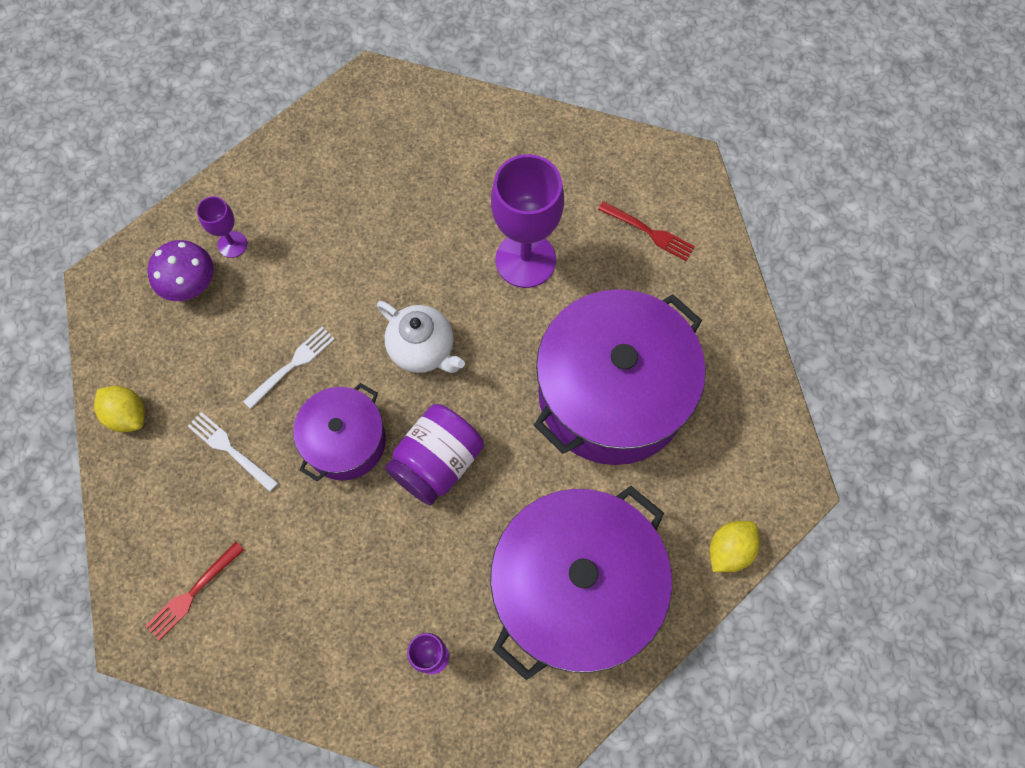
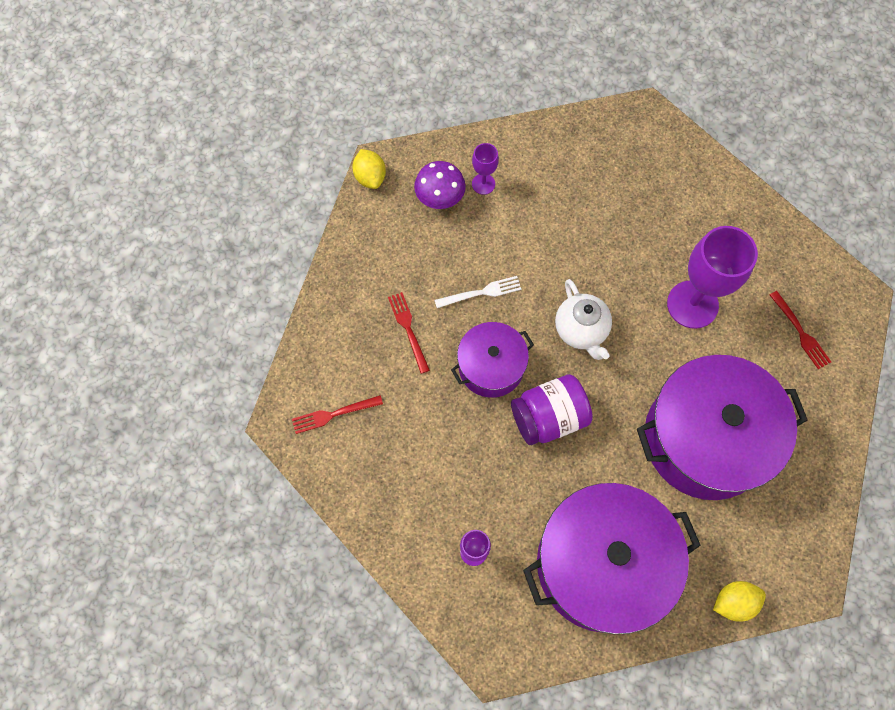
camera: 30 degrees right, 0 degrees up
(127, 415) = (351, 267): yellow lemon -> yellow lemon (370, 177)
(230, 449) = (408, 329): white fork -> red fork

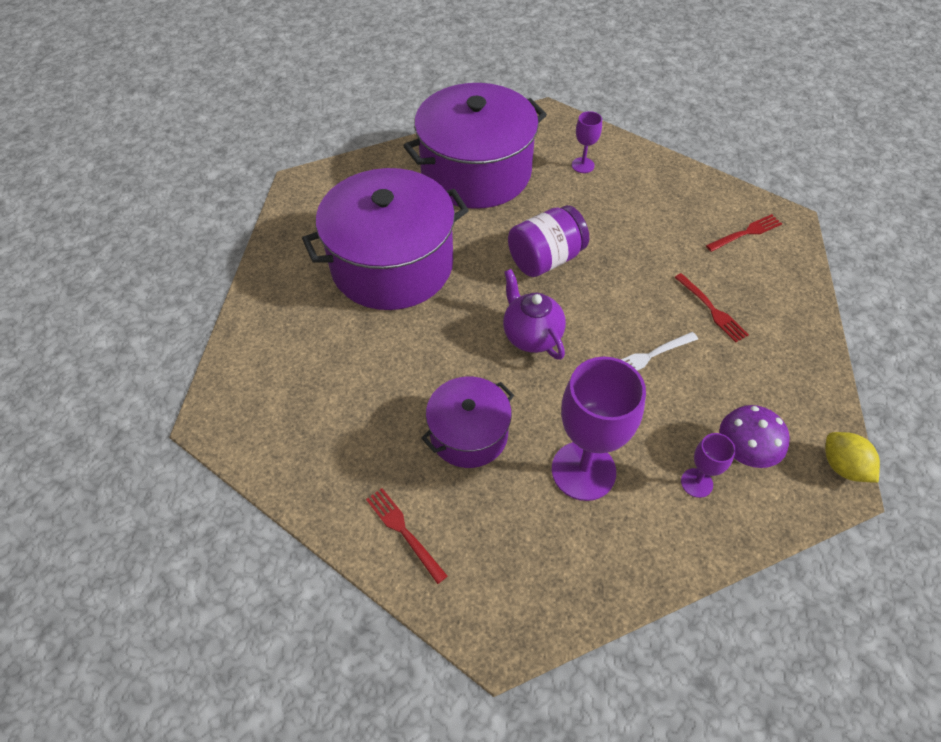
camera: 170 degrees right, 15 degrees down
(491, 366) = (614, 290): purple pot -> purple pot (469, 434)
(581, 330) = (531, 336): white teapot -> purple teapot
(692, 304) = (411, 381): purple goblet -> purple goblet (583, 470)
(733, 602) = (365, 165): yellow lemon -> none
(800, 332) = (288, 371): red fork -> red fork (403, 531)

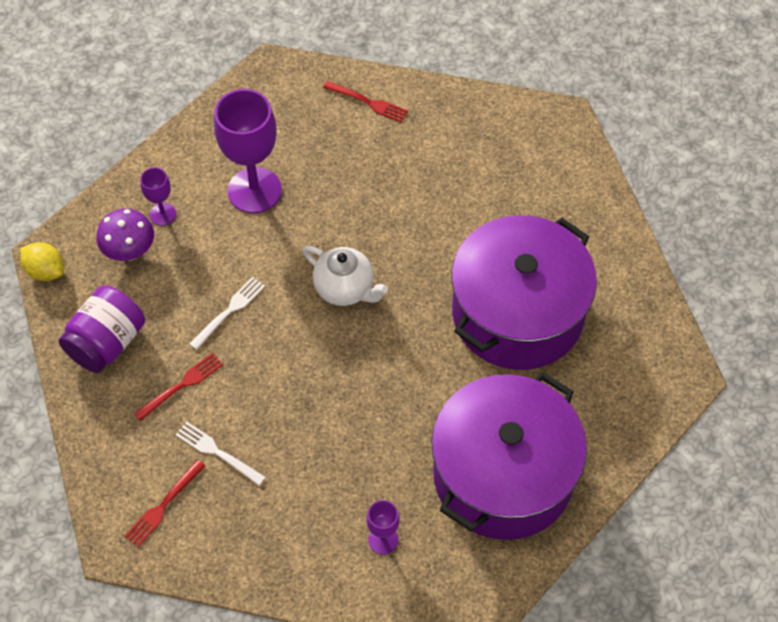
camera: 155 degrees right, 5 degrees up
(469, 434) = (357, 184): purple pot -> none
(531, 336) = (345, 289): purple teapot -> white teapot
(545, 259) = (368, 381): purple jar -> purple jar (107, 342)
(693, 252) = (217, 452): none -> white fork
(712, 310) = (182, 385): red fork -> red fork turned 105 degrees clockwise

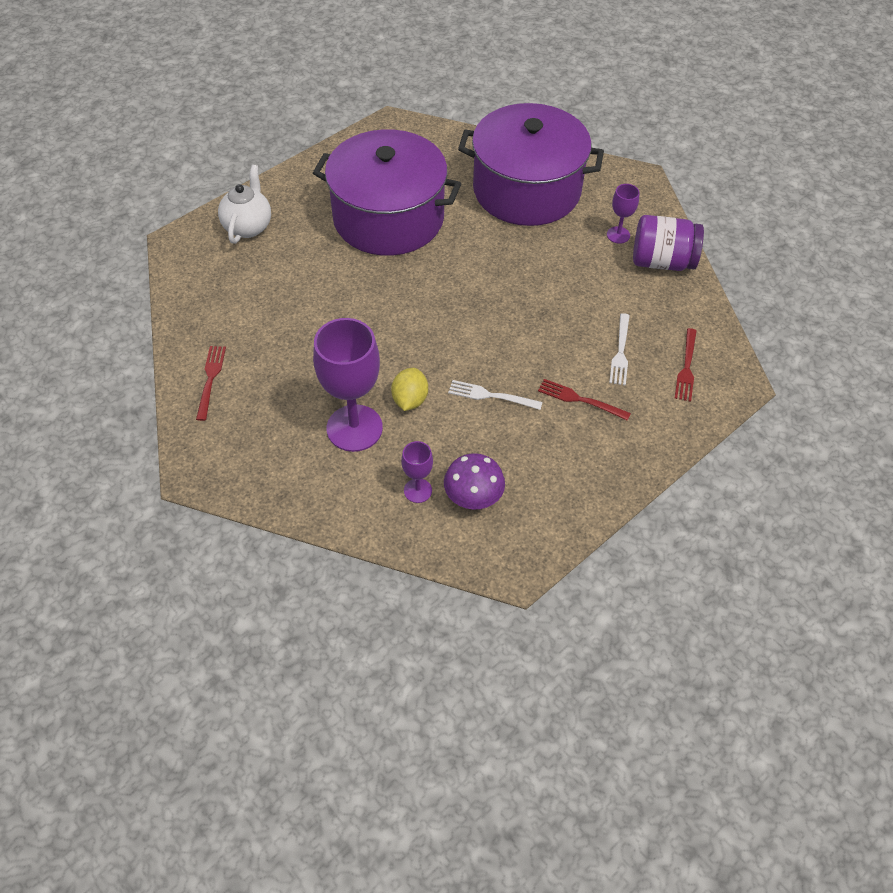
camera: 115 degrees left, 5 degrees down
(46, 271) = (533, 561): yellow lemon -> yellow lemon (410, 400)
(107, 342) = (575, 472): purple jar -> purple jar (662, 261)
(163, 506) = (686, 368): red fork -> red fork turned 90 degrees clockwise
(345, 289) = (424, 326): white teapot -> white teapot (248, 226)

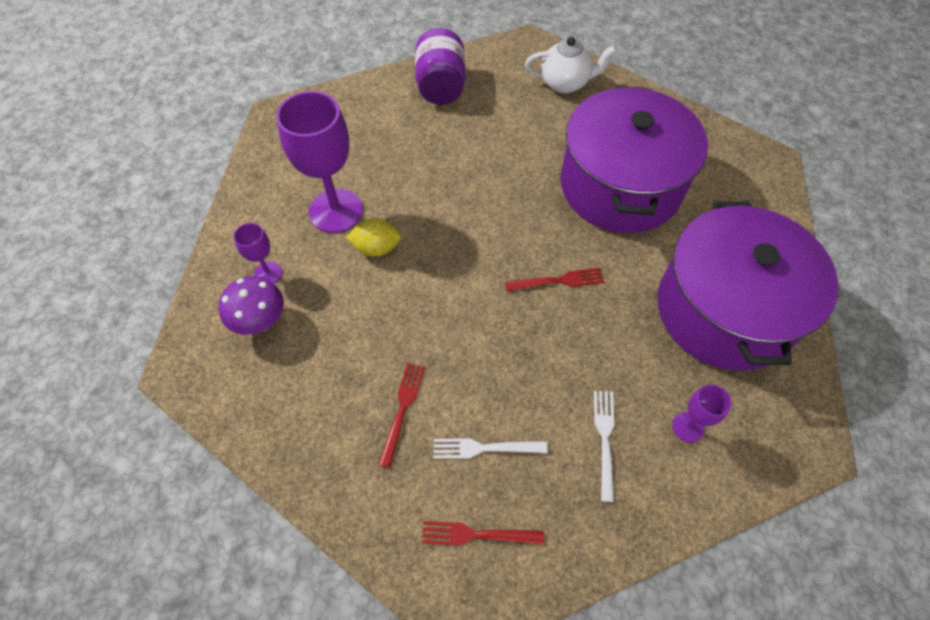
camera: 80 degrees right, 5 degrees up
(210, 379) = (376, 101): red fork -> red fork (558, 281)
(490, 396) = (393, 318): white fork -> white fork (604, 438)
(662, 261) = (659, 489): purple jar -> purple jar (441, 86)

